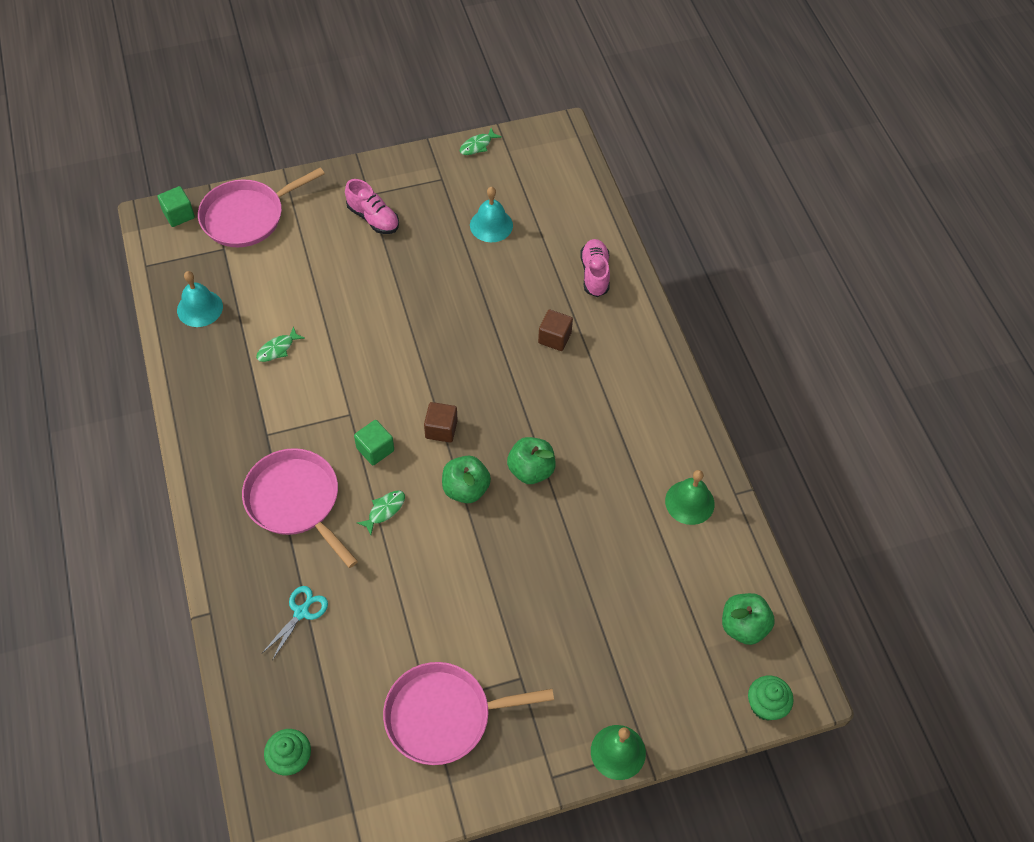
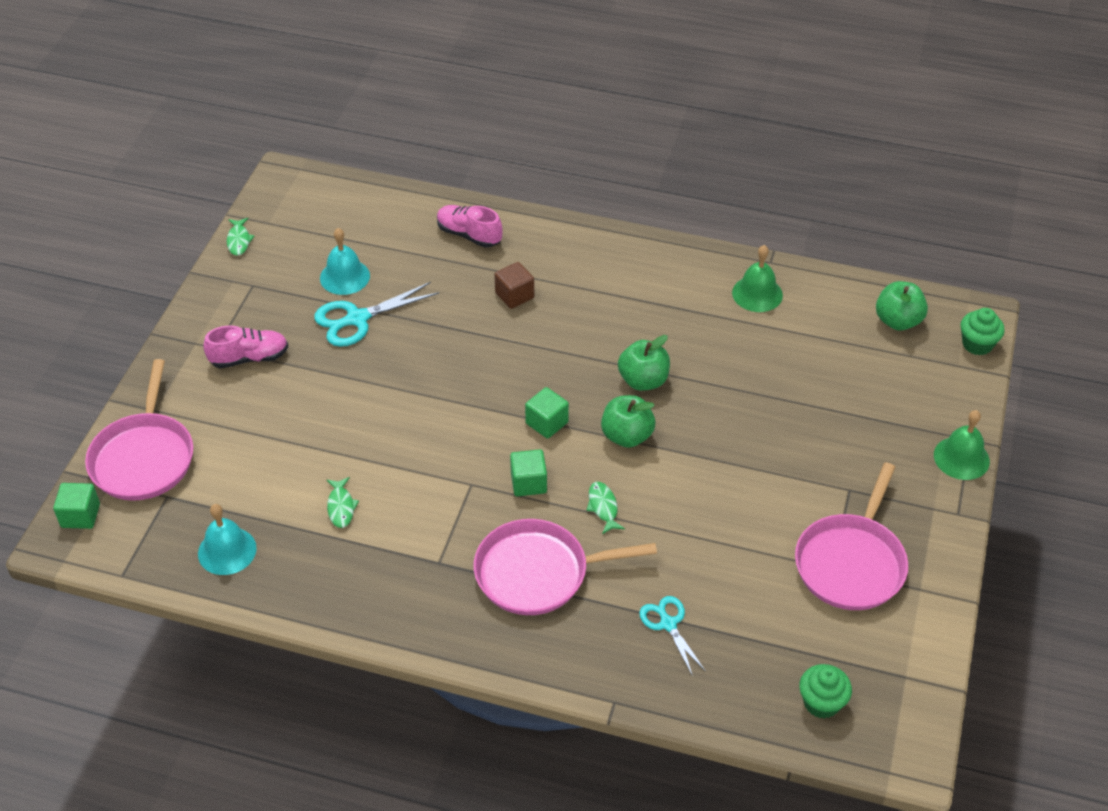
camera: 55 degrees left, 10 degrees down
(441, 429) = (547, 423): brown cube -> green cube
(456, 256) = (357, 319): none -> turquoise scissors

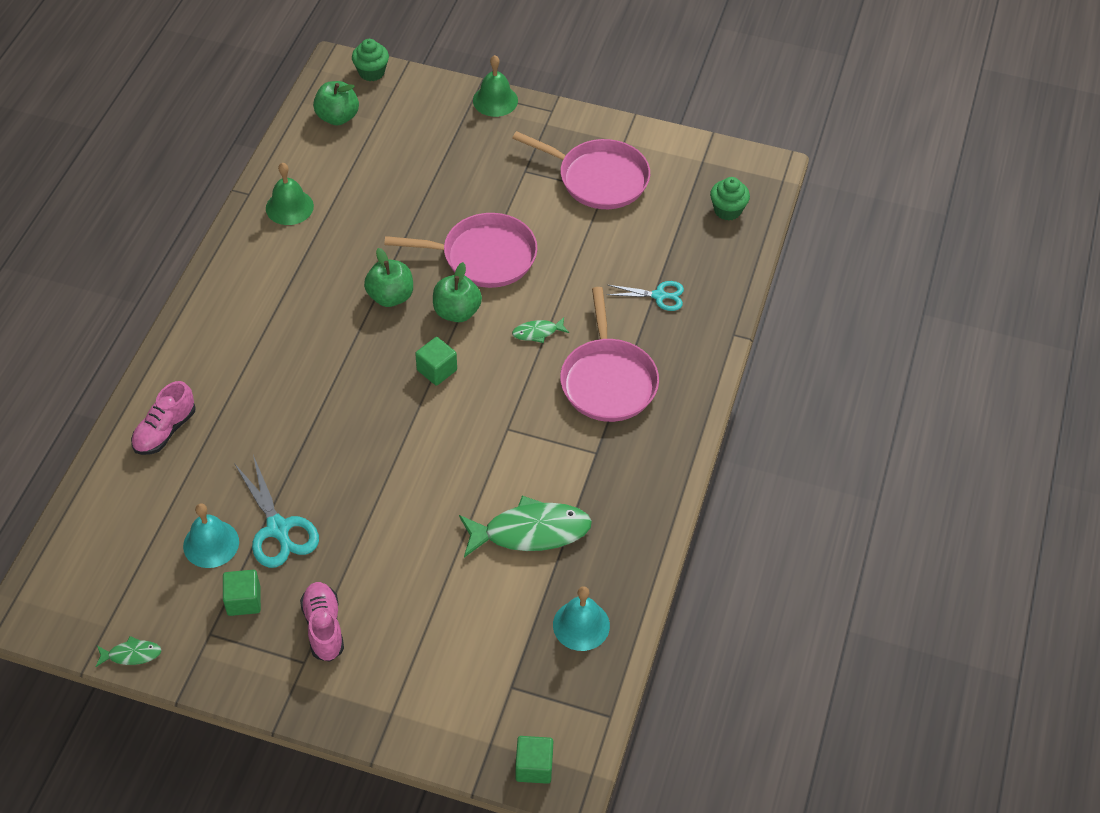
camera: 90 degrees left, 5 degrees up
(144, 458) = (458, 715): pink pan -> pink pan (484, 256)
(341, 507) = (530, 532): green fish -> green fish, size x2.14
(514, 295) = (263, 392): brown cube -> none
(528, 483) = (508, 385): green cube -> green cube (244, 601)
(668, 624) = (659, 296): turquoise scissors -> turquoise scissors turned 150 degrees counterclockwise

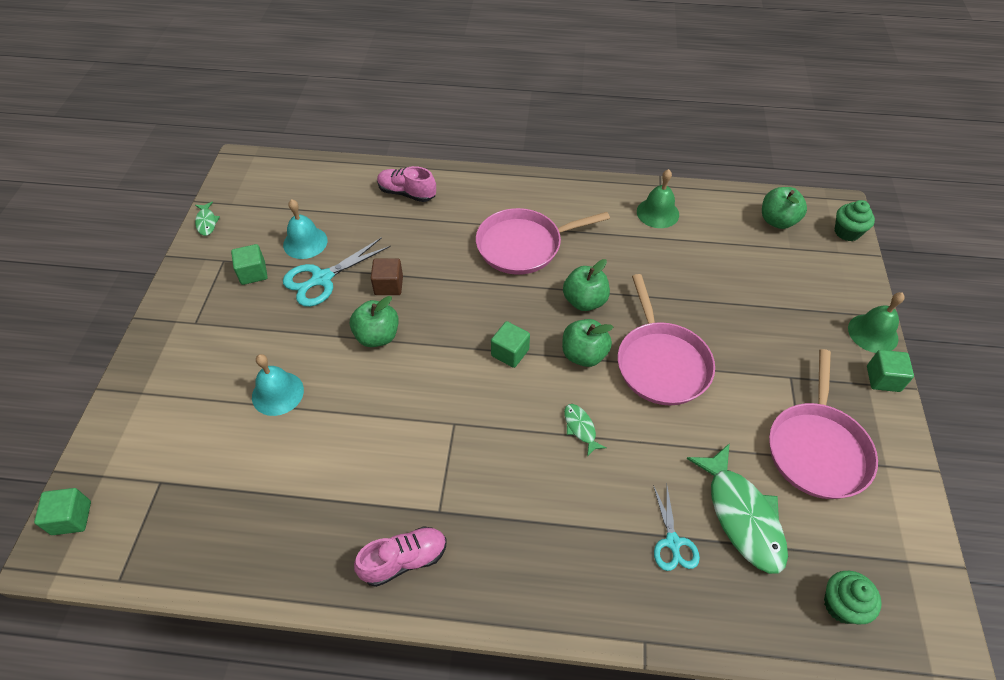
camera: 80 degrees right, 0 degrees up
(311, 464) = (388, 285): none -> brown cube
(324, 627) = (227, 328): pink shoe -> pink shoe (404, 560)
(380, 482) = (377, 336): none -> green apple
(530, 532) = (334, 467): green fish -> green fish (742, 516)
(543, 112) = (883, 379): none -> green cube
(581, 625) = (226, 533): turquoise bell -> turquoise bell (277, 393)
(608, 381) = (536, 507): pink pan -> pink pan (523, 245)

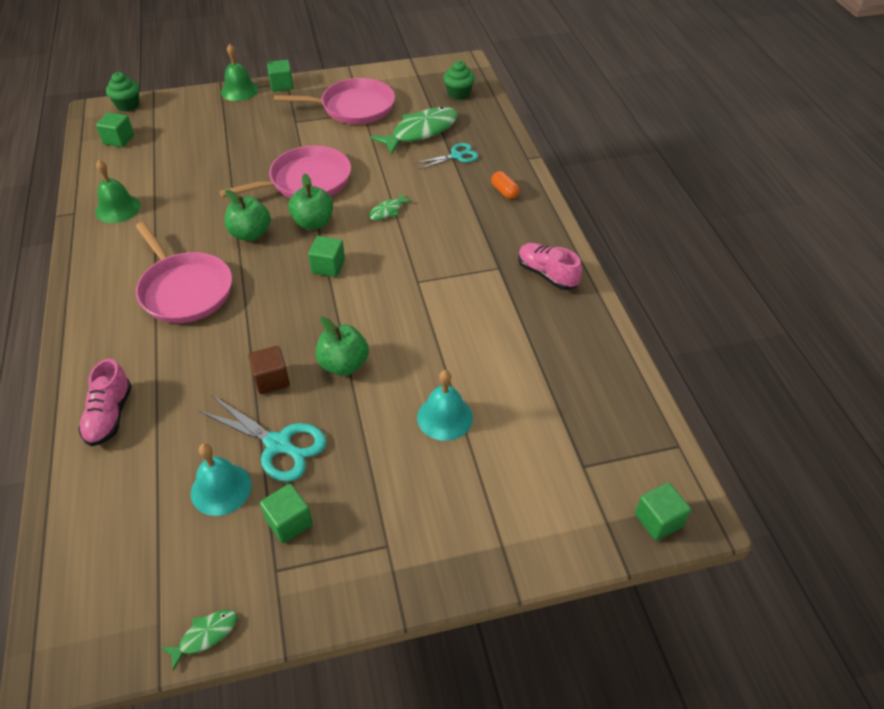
camera: 110 degrees left, 5 degrees down
(576, 575) = (504, 191): none -> orange capsule
(777, 221) = (119, 140): green apple -> green cube

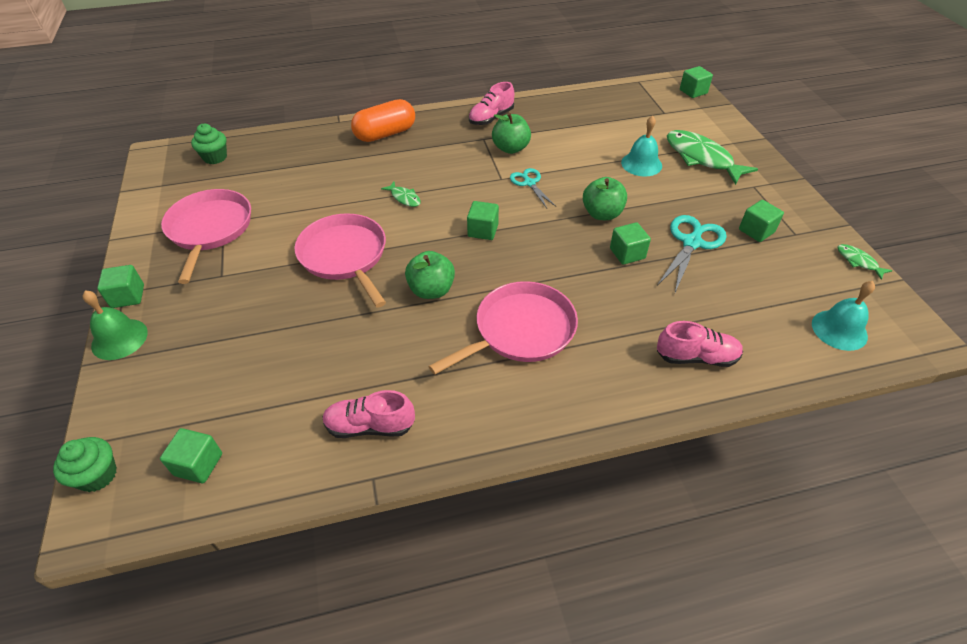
camera: 90 degrees left, 0 degrees up
(118, 208) = (370, 426): green bell -> pink shoe
(221, 489) = (743, 270): turquoise bell -> turquoise bell (839, 330)
(271, 380) = (627, 253): brown cube -> green cube
(313, 223) = (417, 245): green apple -> green apple (510, 148)
(421, 132) = (277, 180): green fish -> green fish (701, 158)
(456, 156) = (325, 159): turquoise scissors -> turquoise scissors (529, 183)
(504, 191) = (385, 134): orange capsule -> orange capsule, size x2.03

